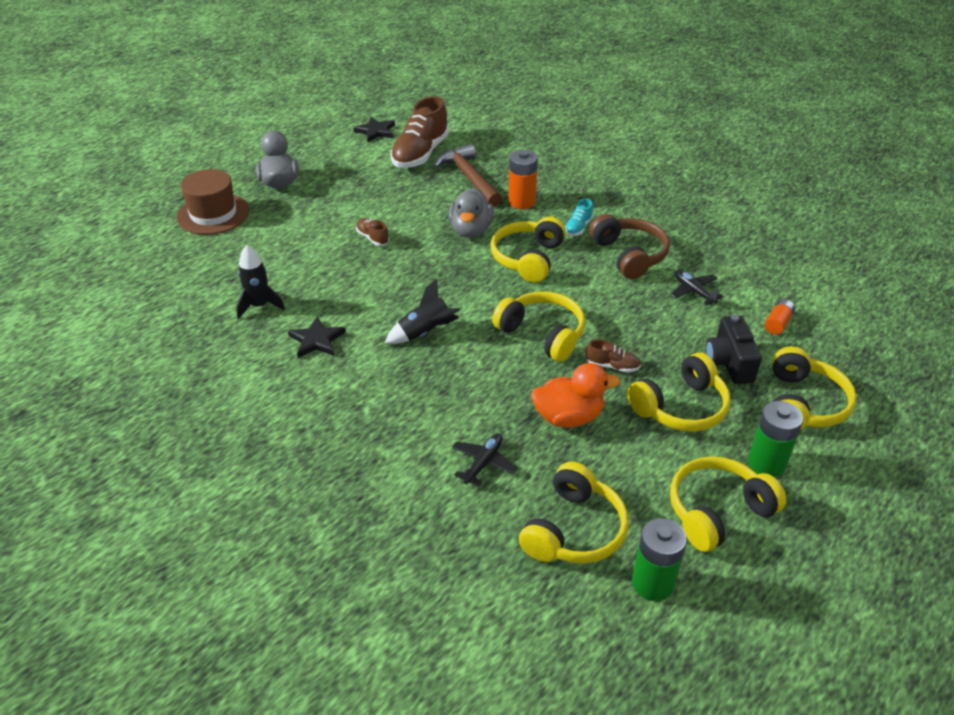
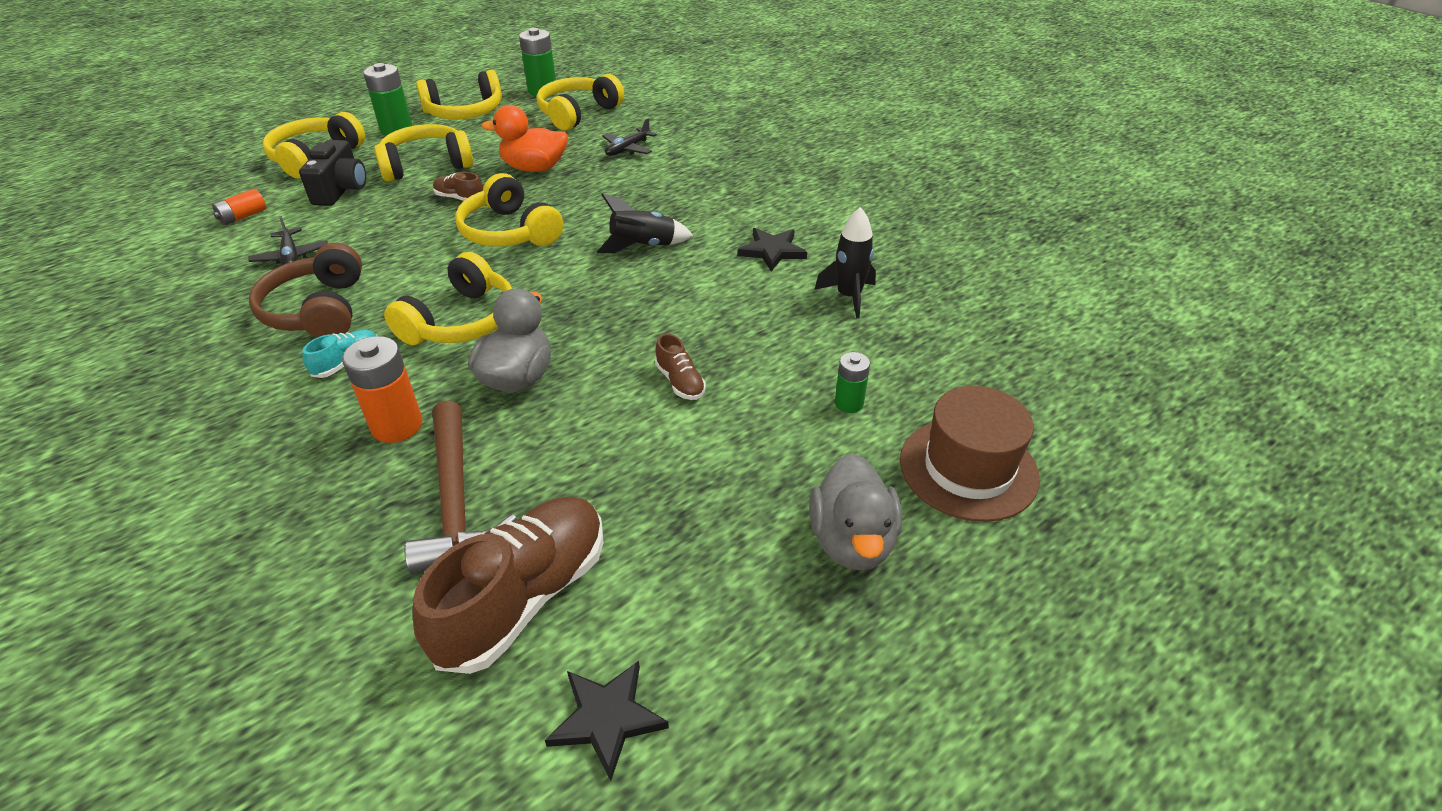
camera: 170 degrees left, 0 degrees up
(271, 237) = (849, 403): none -> green battery

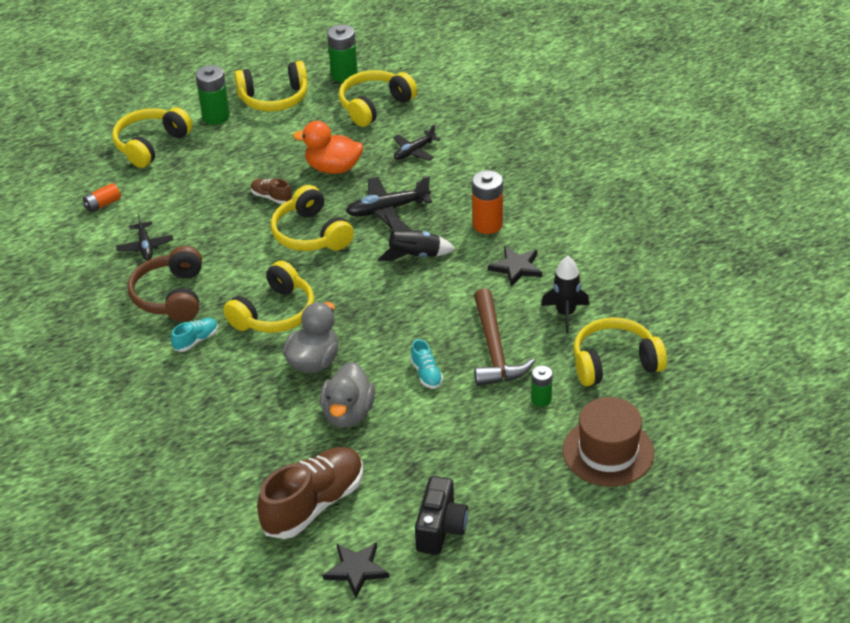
camera: 10 degrees right, 0 degrees up
(341, 190) = (176, 182): black camera -> black camera (440, 528)
(397, 425) = (233, 390): orange battery -> orange battery (487, 224)
(426, 165) = (243, 159): yellow headphones -> yellow headphones (614, 363)
(456, 501) = (273, 444): brown hammer -> brown hammer (494, 349)
(603, 203) = (387, 210): none -> black plane
(680, 382) = (426, 374): brown shoe -> turquoise shoe
(852, 541) = (517, 490): grey duck -> grey duck (348, 414)

